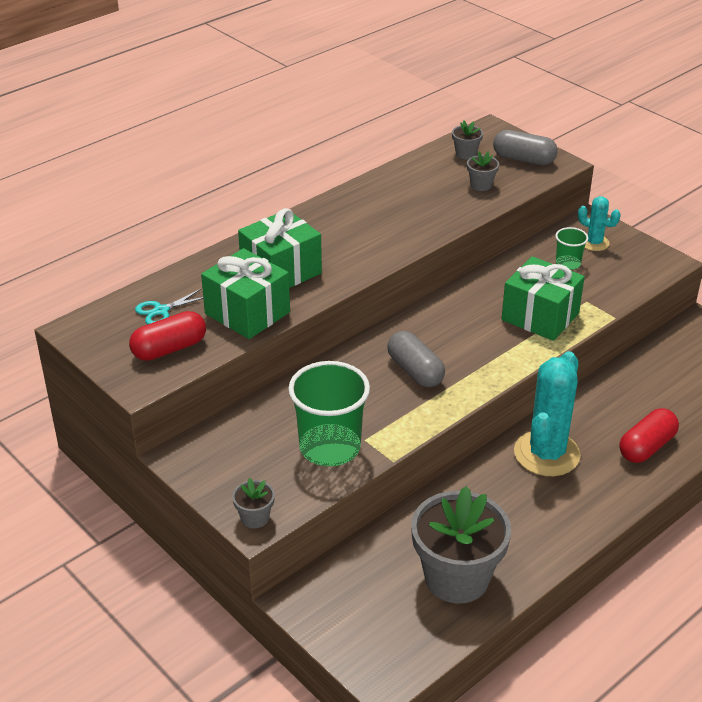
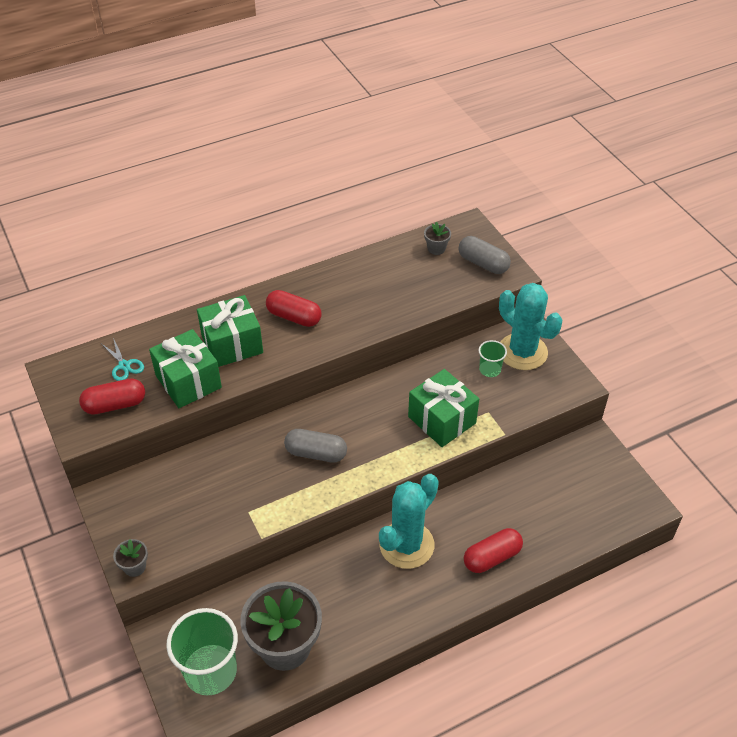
camera: 15 degrees right, 10 degrees up
(161, 311) = (124, 365): turquoise scissors -> turquoise scissors turned 105 degrees counterclockwise
(330, 447) = (218, 513): green cup -> green cup (210, 671)
(339, 236) = (294, 317): none -> red capsule
(415, 371) = (316, 453): grey capsule -> grey capsule turned 60 degrees counterclockwise
(481, 185) = (434, 285): grey flower pot -> none
(594, 243) = (522, 352): turquoise cactus -> turquoise cactus, size x1.95

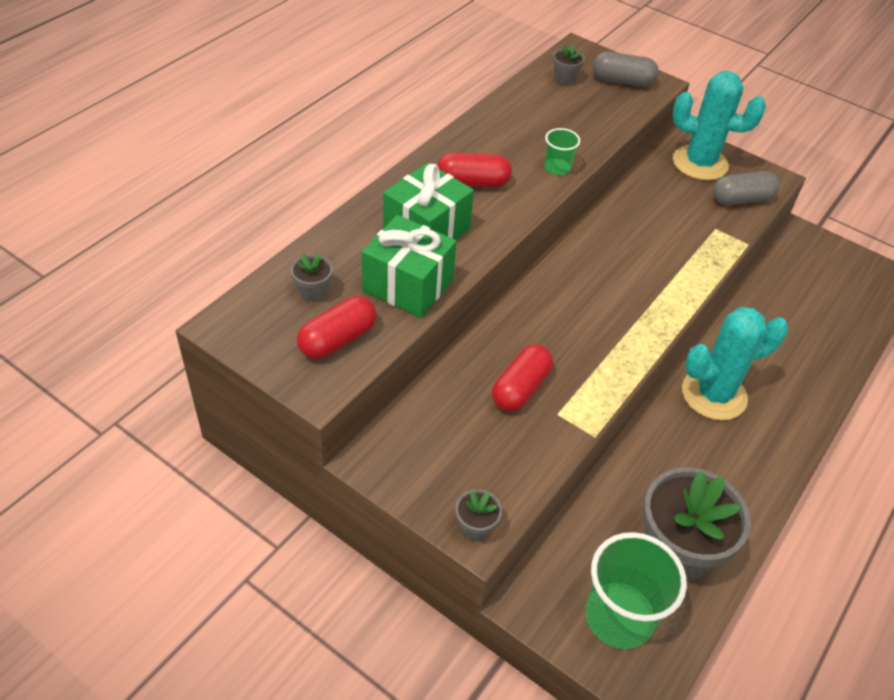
camera: 30 degrees left, 0 degrees up
(124, 365) = (313, 292): turquoise scissors -> grey flower pot
(316, 453) = (580, 325): grey capsule -> grey capsule (741, 199)
(406, 545) = (714, 394): turquoise cactus -> turquoise cactus turned 60 degrees clockwise
(442, 420) = (679, 250): green gift -> none
(490, 369) = (684, 188): green cup -> green cup (557, 168)
(492, 557) = (802, 375): red capsule -> red capsule (520, 388)

